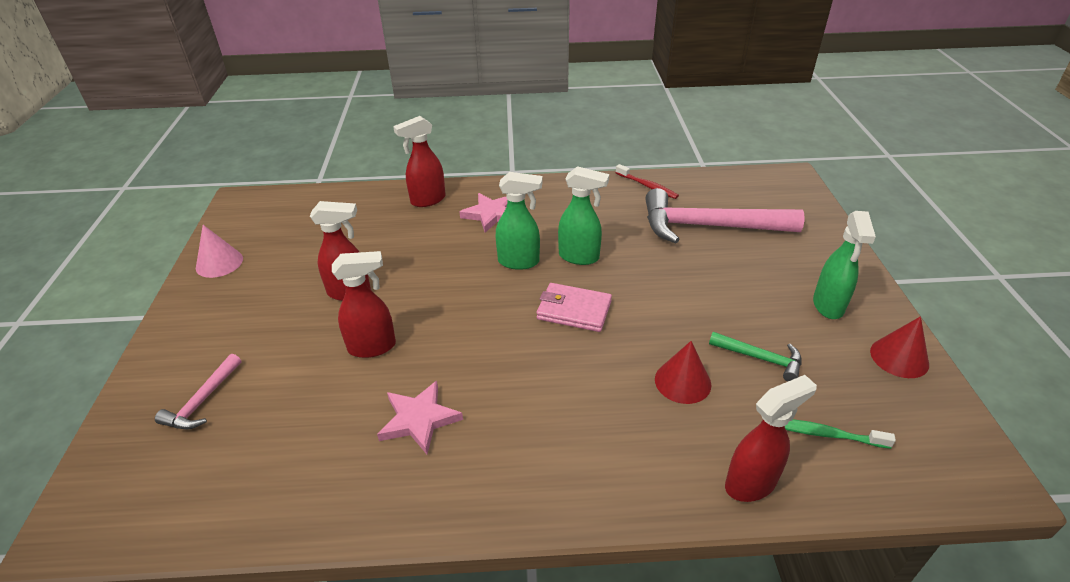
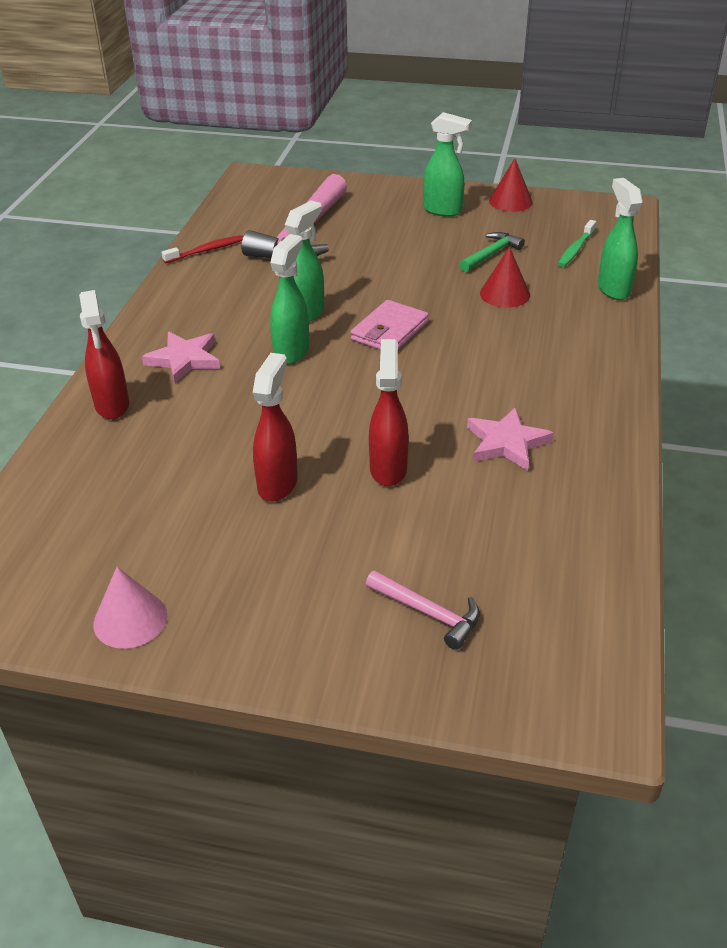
camera: 75 degrees left, 0 degrees up
(751, 483) = (613, 289): red spray bottle -> green spray bottle

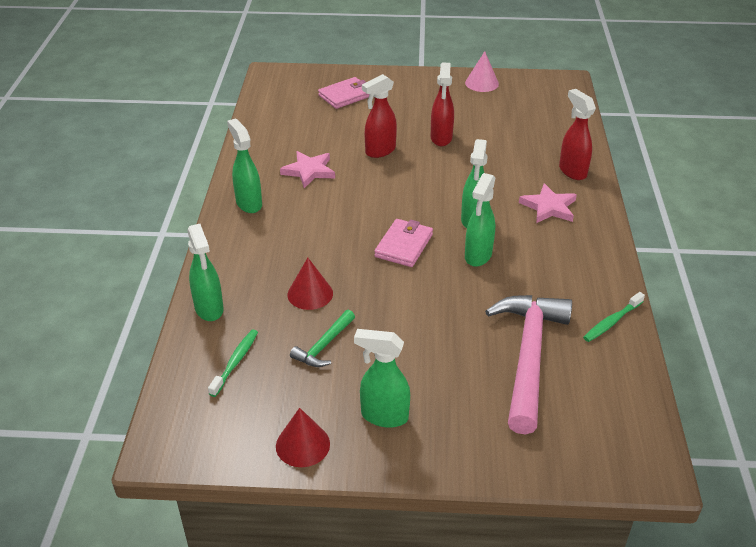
camera: 170 degrees right, 0 degrees up
(206, 251) = (612, 322): red toothbrush -> green toothbrush
(388, 469) = (380, 151): red spray bottle -> red spray bottle turned 60 degrees clockwise
(429, 613) = (346, 95): pink hammer -> pink wallet
(593, 400) = (248, 203): none -> green spray bottle

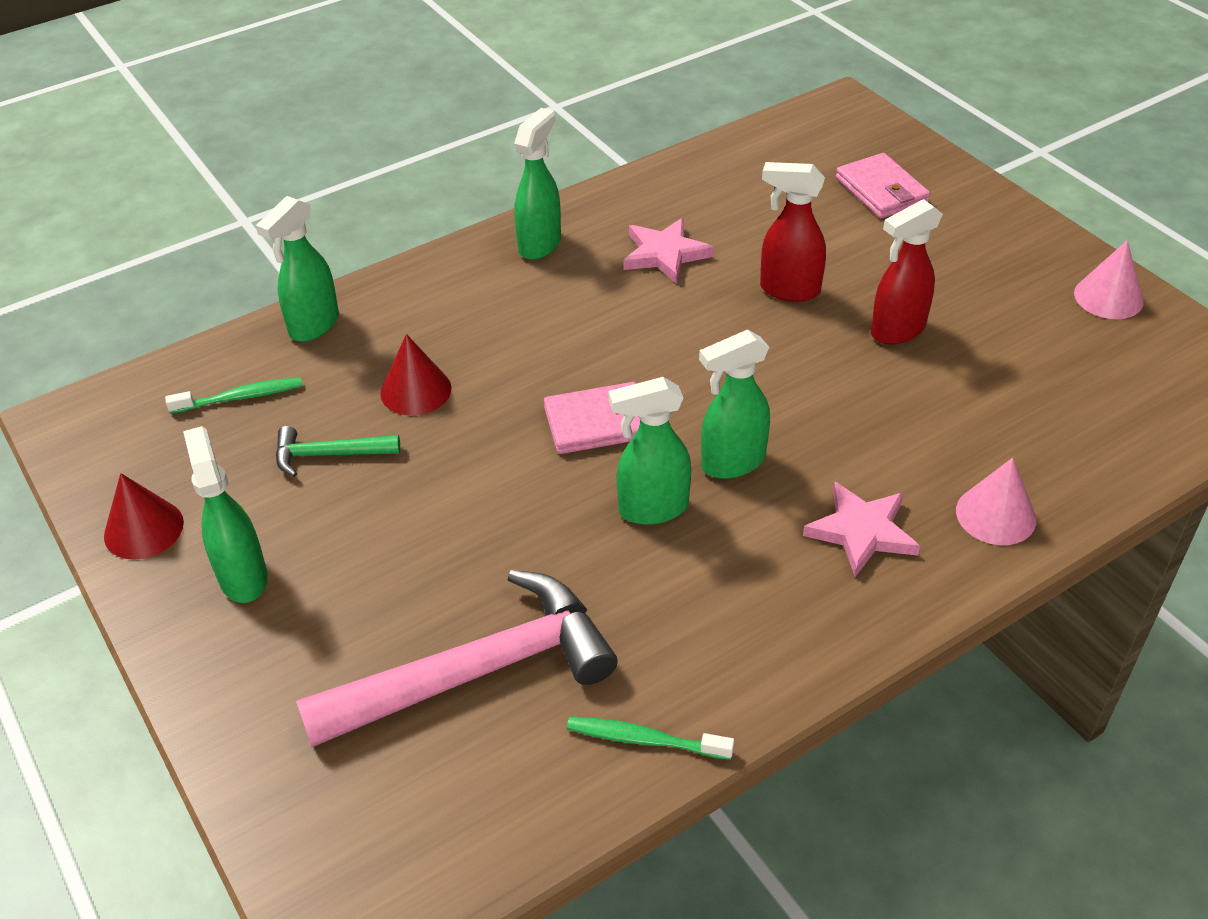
camera: 55 degrees right, 5 degrees up
(346, 95) = (881, 190): pink wallet -> pink wallet turned 45 degrees clockwise
(572, 171) = (995, 515): red spray bottle -> pink cone

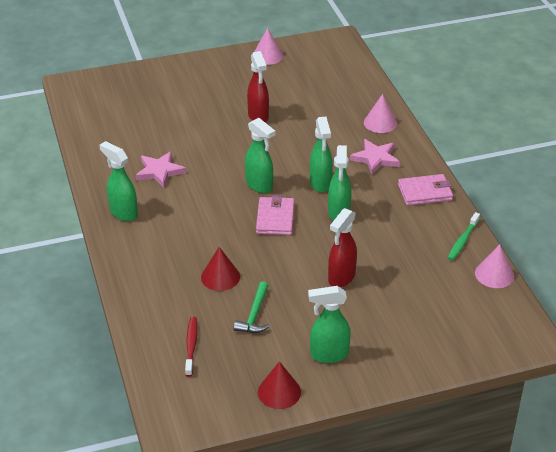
camera: 75 degrees left, 5 degrees down
(240, 397) = (191, 346): green toothbrush -> red toothbrush
(313, 326) = (144, 310): green spray bottle -> green spray bottle (259, 185)
(477, 671) = (413, 282): pink hammer -> none
(547, 822) = (494, 274): none -> pink cone
(788, 290) = (211, 139): red spray bottle -> red spray bottle (341, 278)
(881, 190) = (152, 92): pink wallet -> pink wallet (425, 192)

